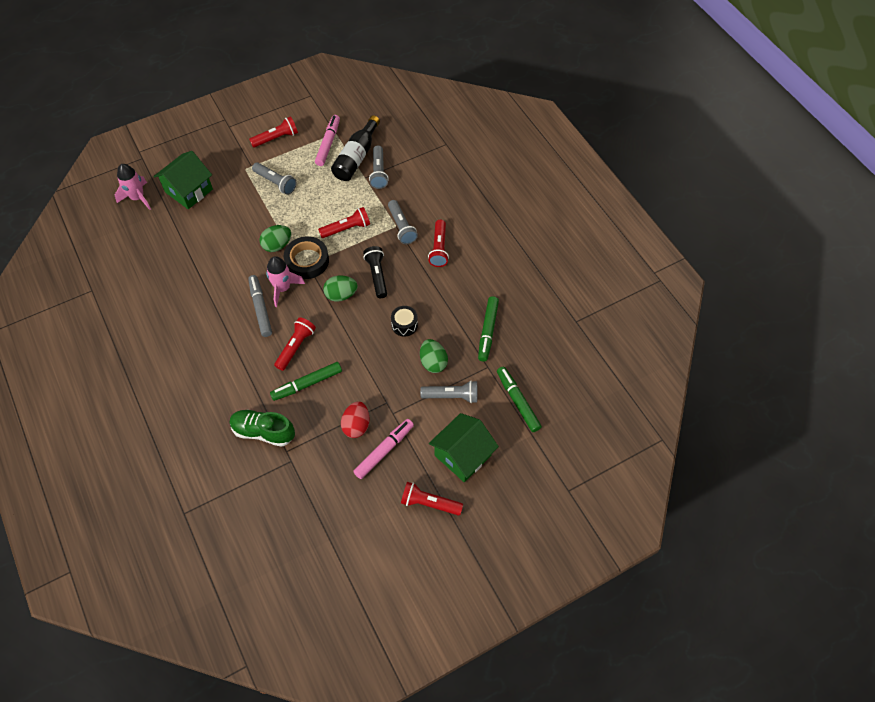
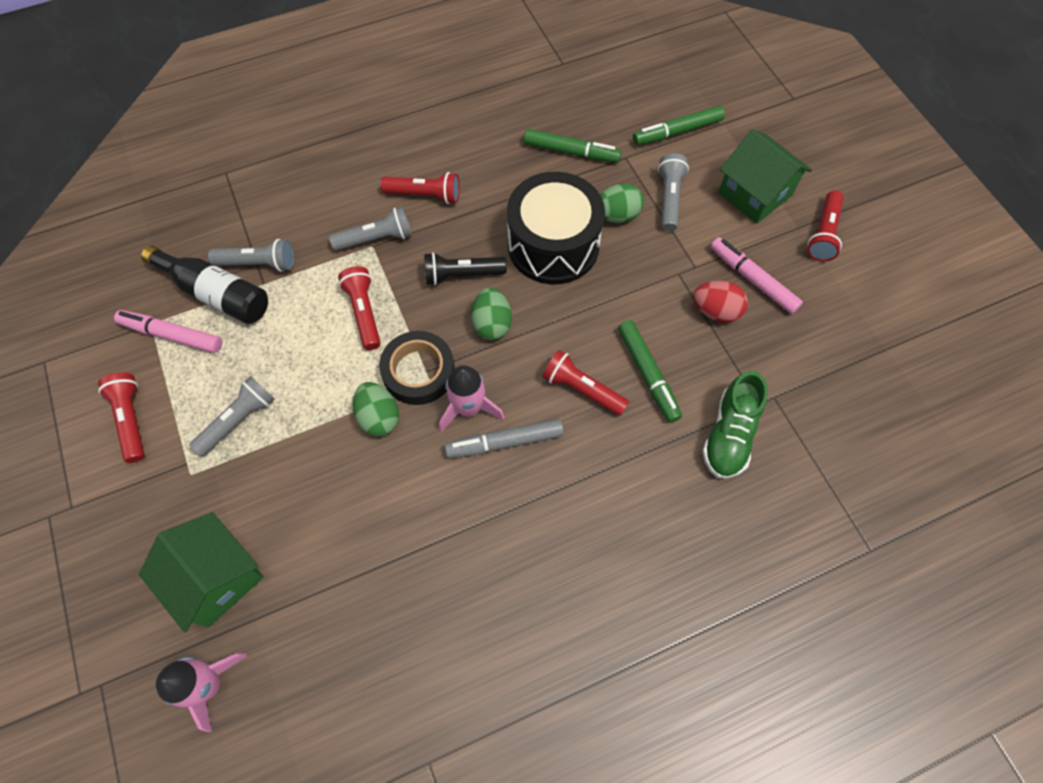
camera: 85 degrees left, 5 degrees up
(404, 325) = (553, 245): black drum -> black drum, size x2.39

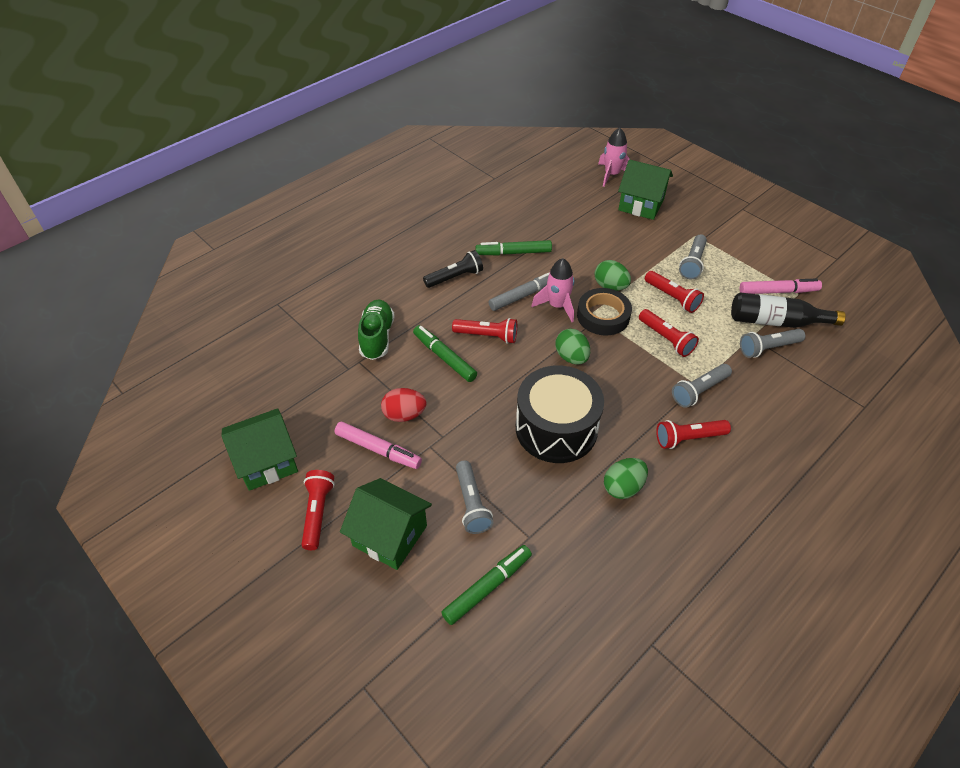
camera: 160 degrees right, 15 degrees down
(131, 420) = (753, 247): red flashlight -> red flashlight (672, 297)
(462, 275) = (614, 384): black flashlight -> black flashlight (455, 277)
(571, 152) = (585, 525): green marker -> green marker (513, 253)
(617, 215) = (513, 472): green egg -> green egg (623, 487)
(878, 302) = (266, 461): none -> green house

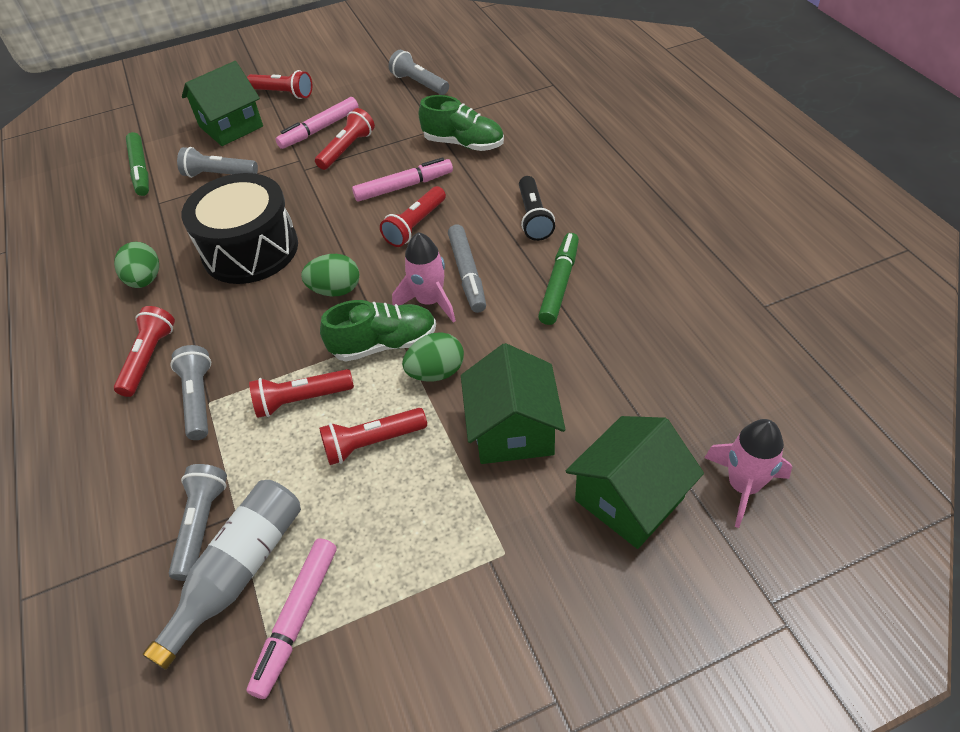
camera: 115 degrees right, 0 degrees up
(266, 461) = (354, 72): green house -> green house (513, 430)
(404, 415) = (347, 149): red egg -> red flashlight
(444, 357) = (404, 186): green marker -> pink marker
(603, 316) = (384, 344): black tape -> green shoe
(692, 263) = (433, 510): grey flashlight -> grey flashlight (419, 84)
(776, 321) = (239, 571): black bottle -> grey bottle

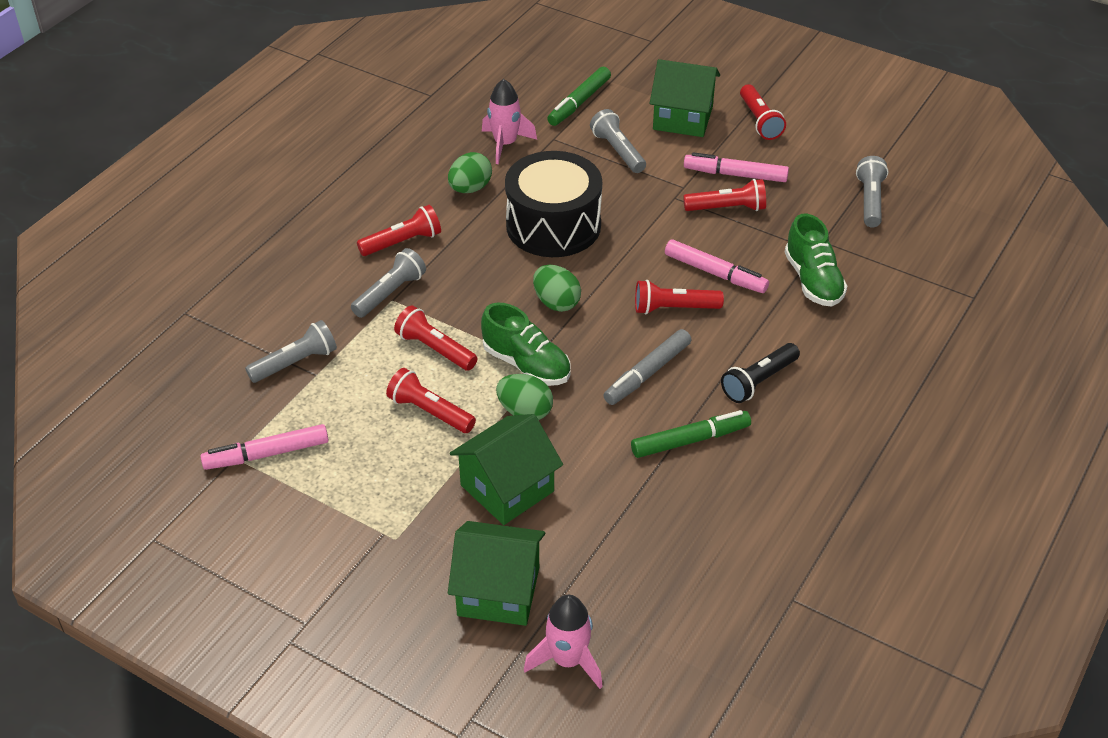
camera: 50 degrees right, 5 degrees down
(239, 571) = (277, 404): grey bottle -> none
(430, 301) = (595, 367): pink rocket -> pink rocket (505, 144)

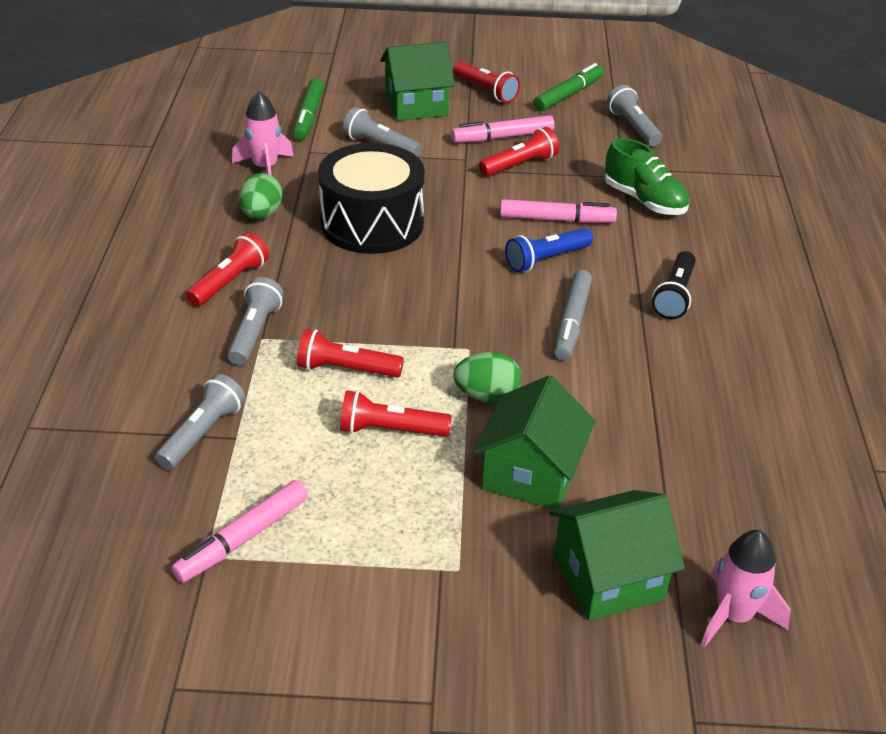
camera: 30 degrees left, 5 degrees down
(526, 365) = (451, 352): green shoe -> none
(556, 302) = (432, 288): green egg -> none
(674, 308) = (546, 259): red flashlight -> blue flashlight
(690, 440) = (661, 366): green marker -> green marker (568, 95)

